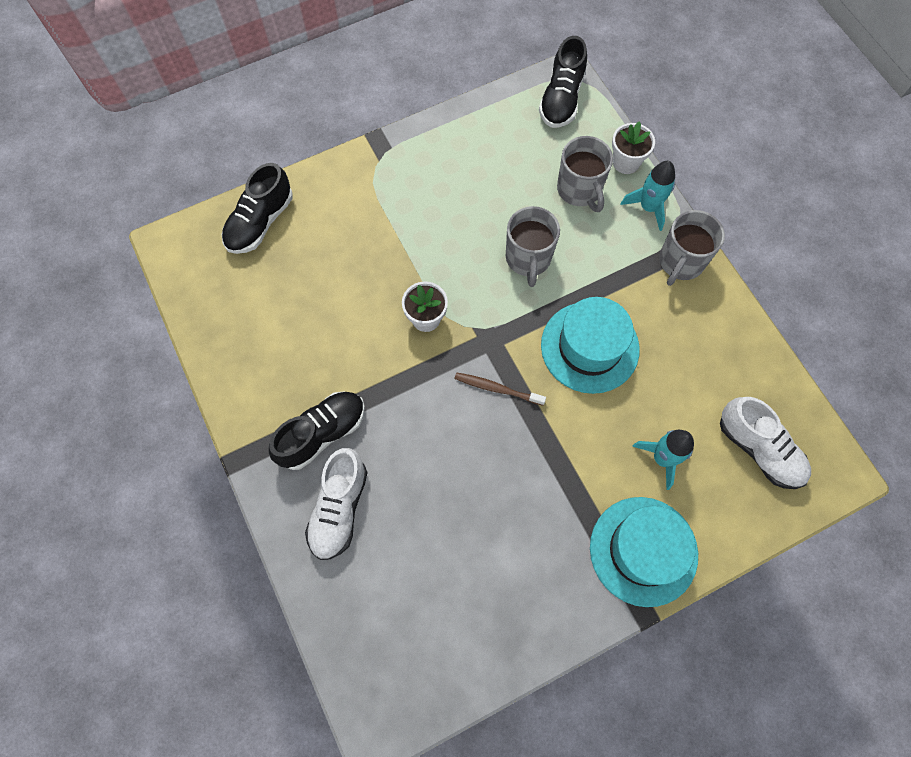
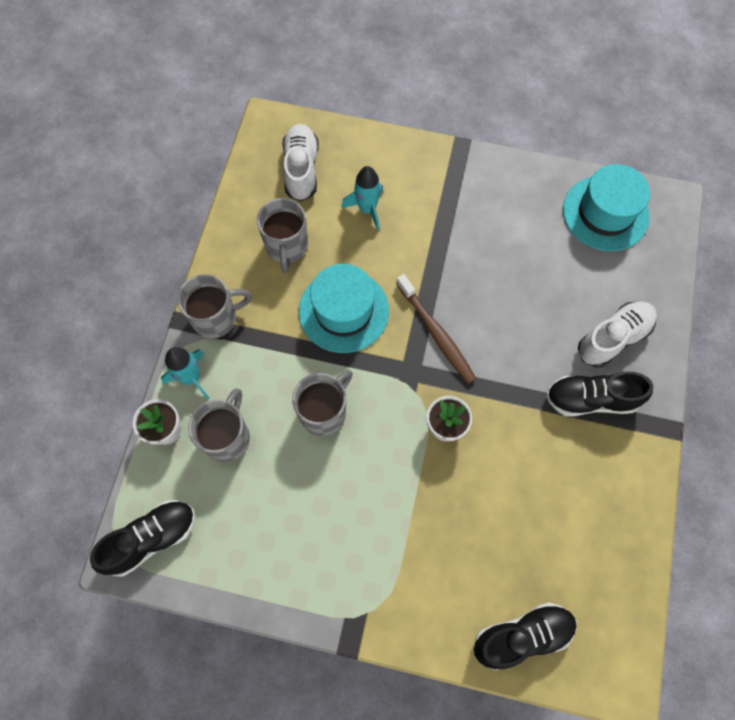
camera: 140 degrees left, 0 degrees up
(497, 388) = (436, 333): brown toothbrush -> brown toothbrush, size x1.52
(643, 551) = (431, 172): turquoise hat -> turquoise hat (605, 213)
(691, 364) = (287, 247): none -> grey mug

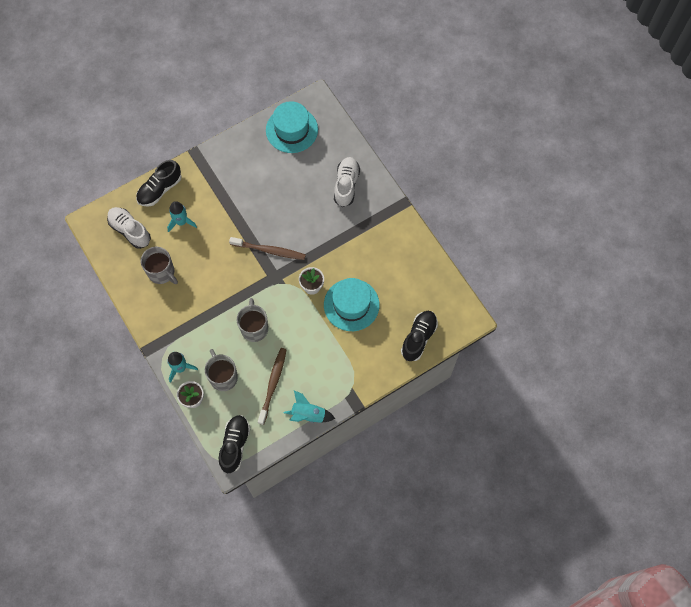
camera: 45 degrees left, 0 degrees up
(216, 318) = (163, 333): grey mug -> none
(274, 506) = (273, 384): none -> brown toothbrush
(277, 592) = (308, 414): none -> turquoise rocket
(343, 311) = (218, 277): turquoise hat -> turquoise hat (351, 305)
(591, 399) = (360, 220): black shoe -> black shoe (160, 189)

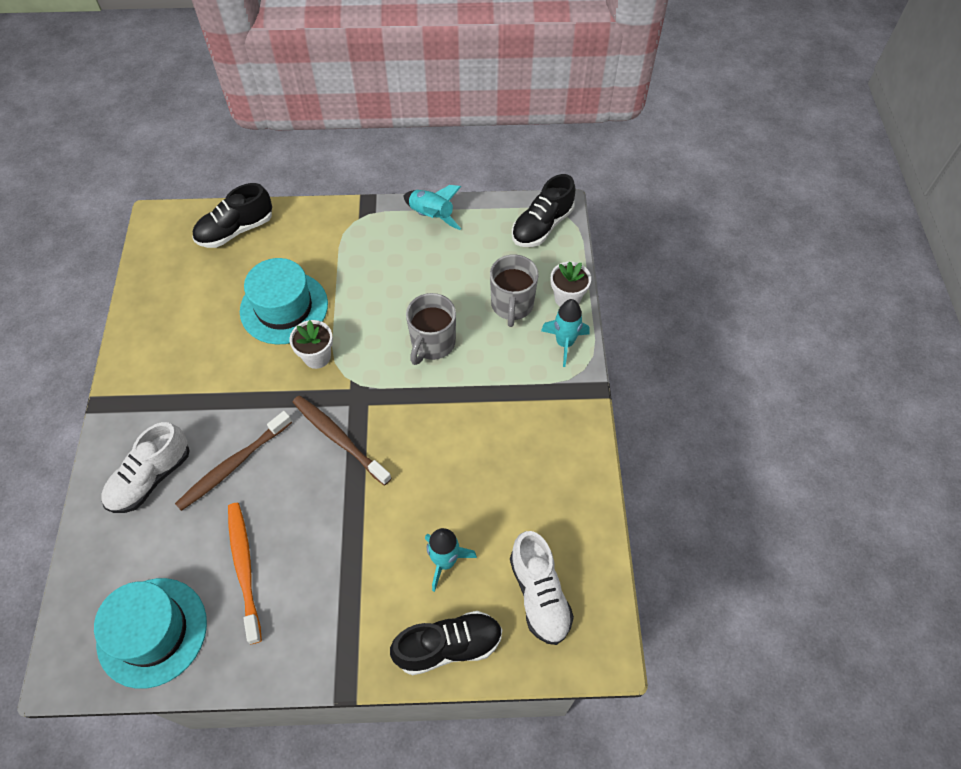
camera: 150 degrees left, 10 degrees down
(162, 272) = (522, 492): grey mug -> none
(271, 172) = (244, 568): none -> orange toothbrush
(273, 384) = (453, 266): brown toothbrush -> brown toothbrush (233, 465)

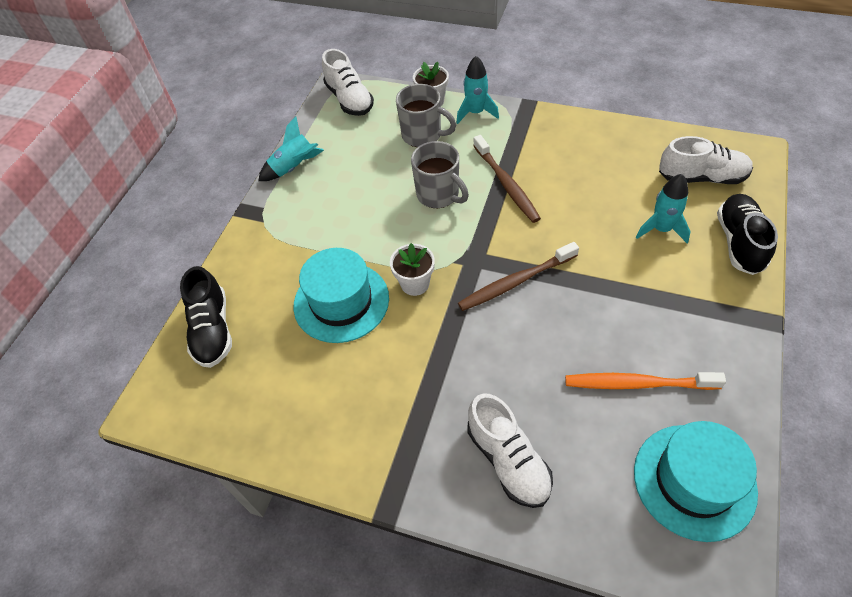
camera: 65 degrees left, 5 degrees down
(233, 465) = (517, 377): brown toothbrush -> brown toothbrush (506, 184)
(542, 226) = (349, 99): black shoe -> white shoe

